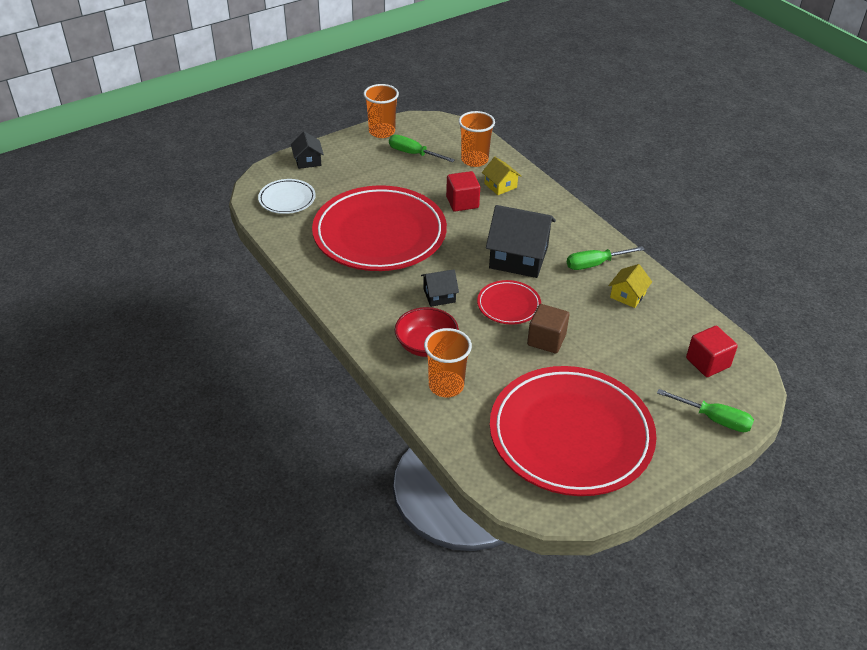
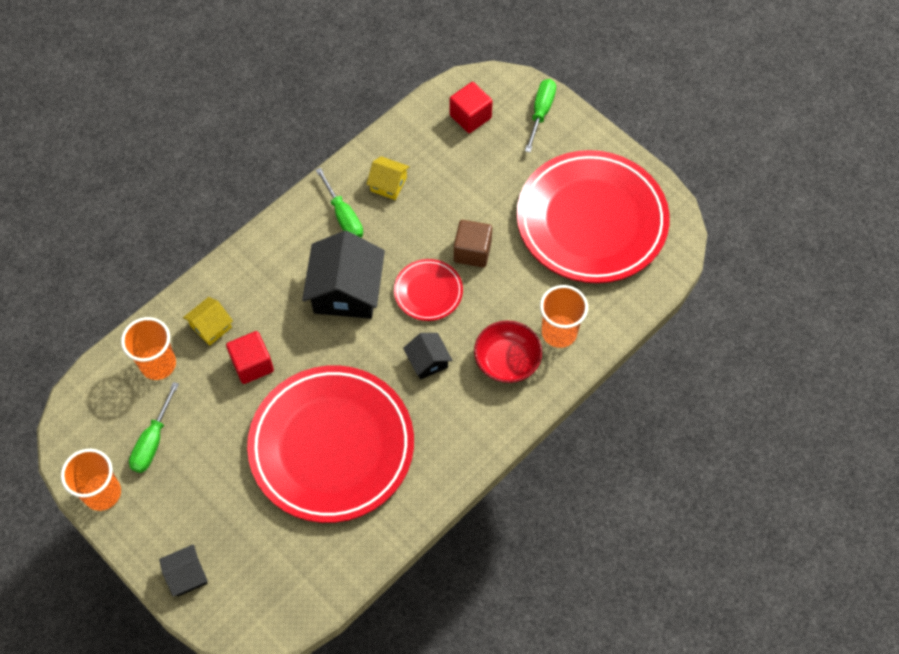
camera: 100 degrees left, 20 degrees up
(287, 199) = (279, 577): white plate -> none

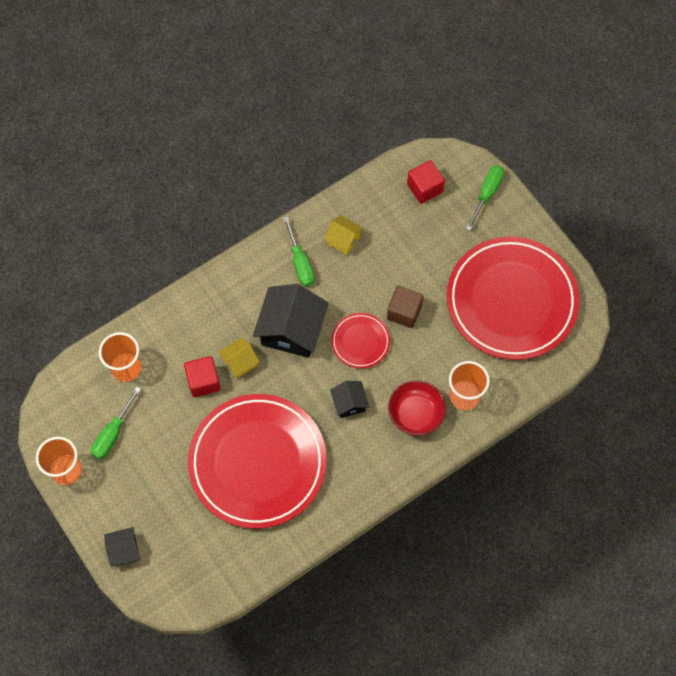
camera: 10 degrees right, 5 degrees up
(211, 327) = (174, 343): yellow house -> yellow house (240, 362)

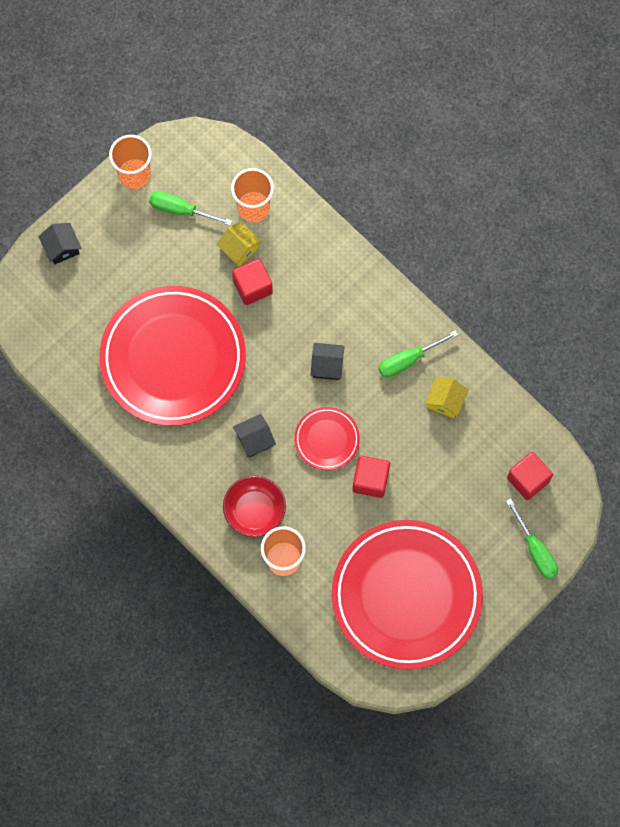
camera: 80 degrees right, 5 degrees up
(240, 362) = (281, 319): yellow house -> yellow house (239, 248)
(291, 330) = (327, 365): black house -> black house, size x0.51
(404, 312) = (370, 480): brown cube -> red cube
(487, 193) = (536, 550): green screwdriver -> green screwdriver turned 45 degrees clockwise

